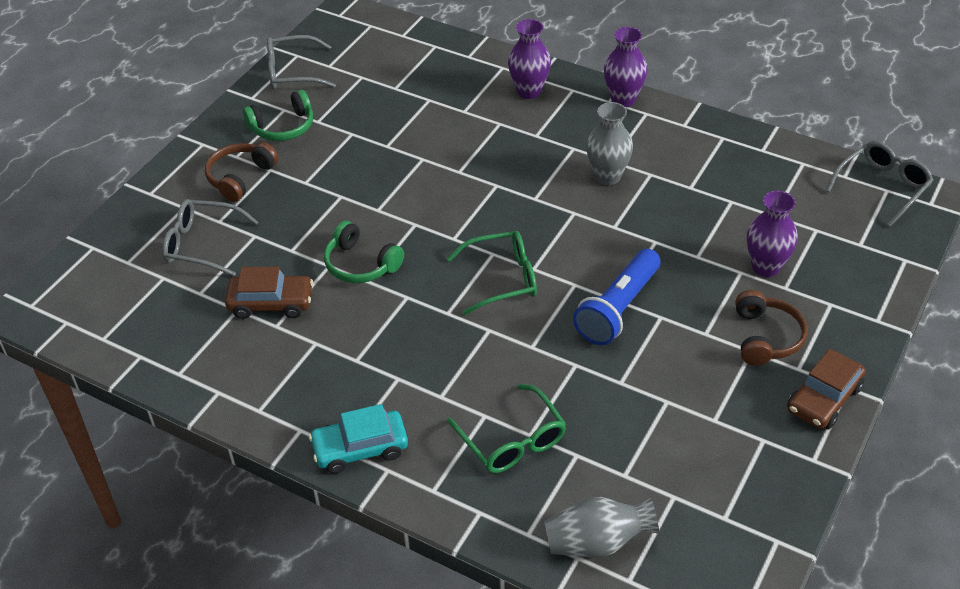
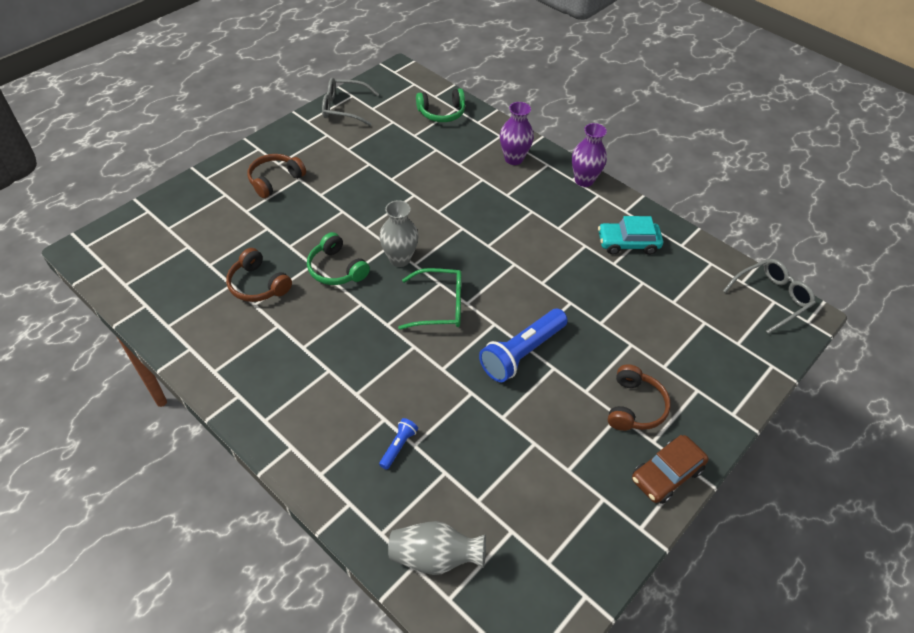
camera: 10 degrees right, 5 degrees up
(202, 244) = (226, 226): grey glasses -> none
(271, 303) = (258, 285): brown car -> brown headphones
(283, 127) = (321, 148): green headphones -> green headphones (442, 113)
(360, 448) = (278, 423): turquoise car -> turquoise car (628, 243)
(512, 440) = (398, 446): green glasses -> blue flashlight
(607, 176) = (551, 240): grey vase -> grey vase (399, 259)
(765, 267) = (653, 345): purple vase -> none

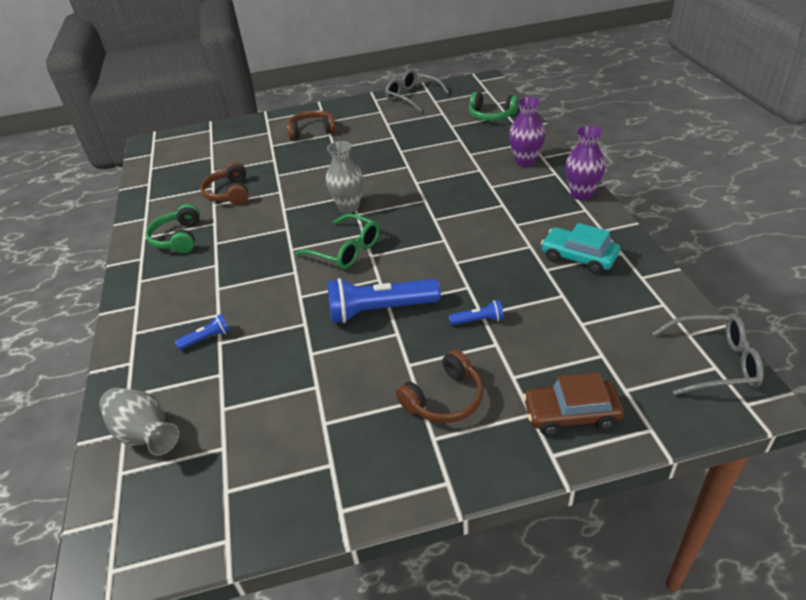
camera: 40 degrees right, 10 degrees down
(336, 269) = (293, 199): green headphones -> green headphones (178, 238)
(603, 330) = (478, 320): none -> blue flashlight
(666, 474) = (417, 475): brown car -> brown car (571, 414)

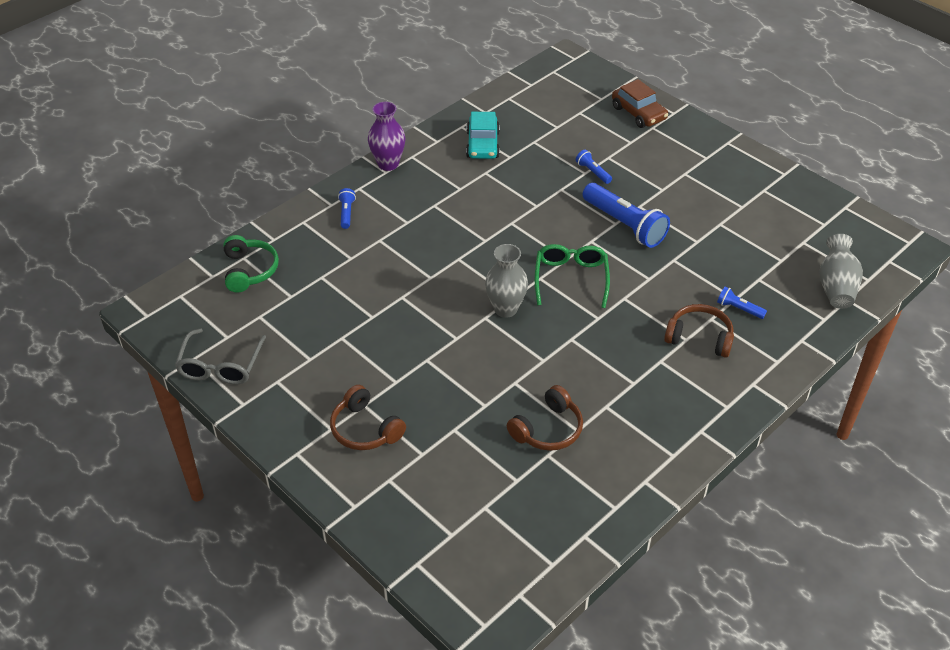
camera: 125 degrees left, 5 degrees up
(178, 238) = (651, 421): green headphones -> none
(444, 399) = (674, 163): brown headphones -> brown headphones (699, 337)
(525, 161) = (346, 213): purple vase -> blue flashlight
(714, 362) = (549, 72): grey glasses -> none

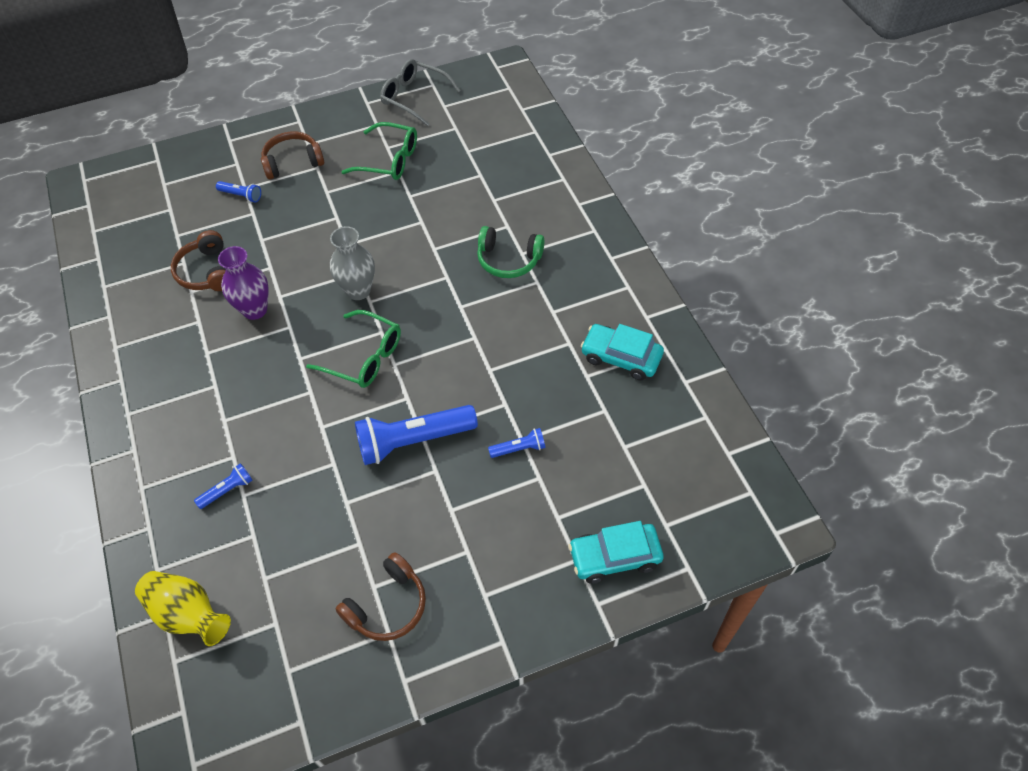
camera: 115 degrees right, 10 degrees up
(249, 270) = (516, 132): green headphones -> green headphones (508, 260)
(328, 350) = (389, 160): none -> green glasses
(346, 213) = (559, 212): blue flashlight -> blue flashlight (241, 195)
(388, 164) = (623, 263): purple vase -> purple vase (255, 310)
(638, 113) = (615, 557): brown car -> turquoise car
(699, 337) = (218, 433): brown headphones -> brown headphones (388, 606)
(836, 287) = (188, 614): grey vase -> yellow vase

